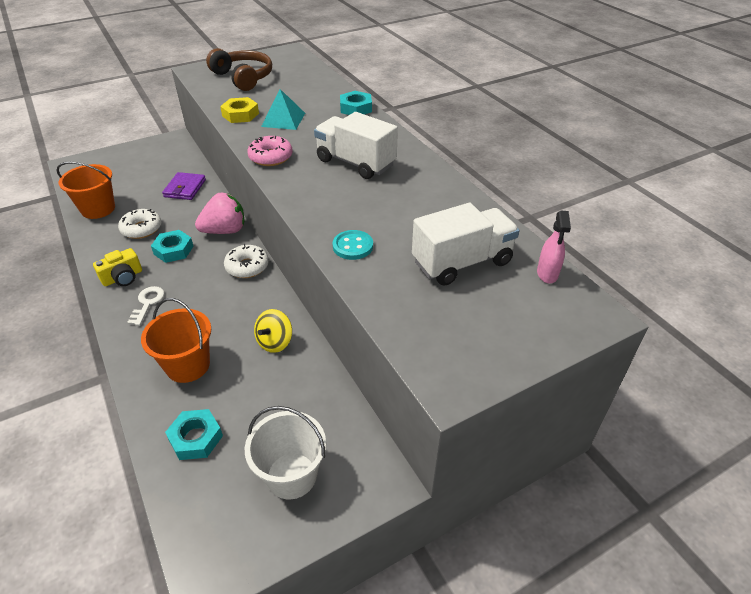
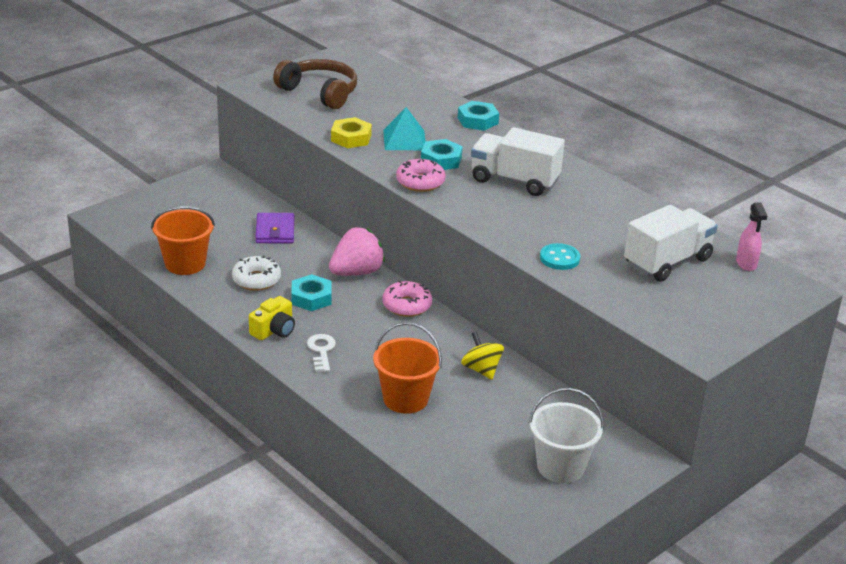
camera: 15 degrees left, 10 degrees down
(196, 438) = (454, 452): turquoise nut -> turquoise nut (441, 160)
(247, 267) = (407, 305): white donut -> pink donut
(275, 342) = (481, 370): yellow spinning top -> yellow spinning top turned 135 degrees clockwise

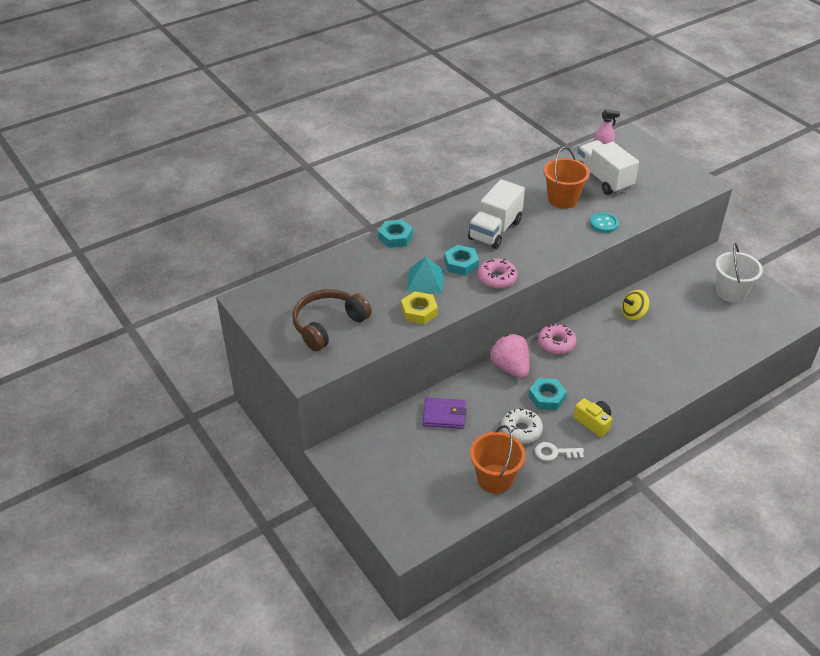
camera: 80 degrees left, 10 degrees up
(321, 351) = (618, 396): white key -> white key (554, 452)
(405, 399) = (672, 355): orange bucket -> orange bucket (562, 199)

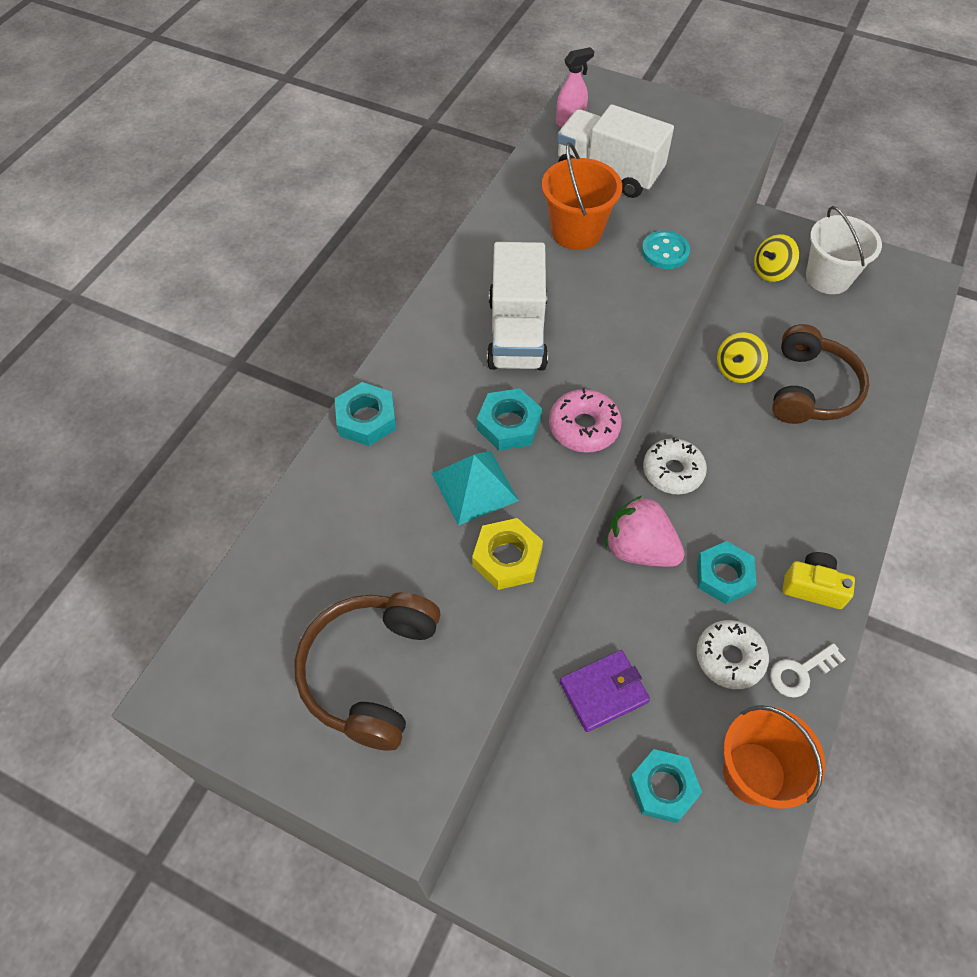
camera: 30 degrees left, 15 degrees up
(444, 463) = (663, 788): none -> turquoise nut
(556, 343) = (672, 471): pink donut -> white donut
(670, 339) = (810, 389): none -> brown headphones
(696, 276) = (771, 271): none -> yellow spinning top

